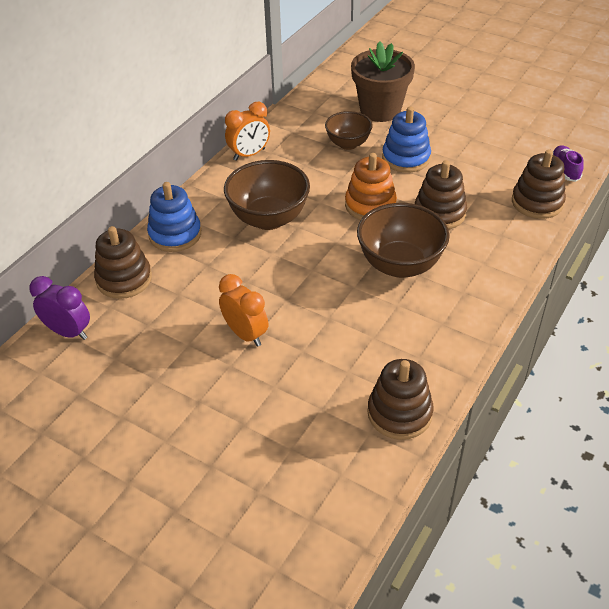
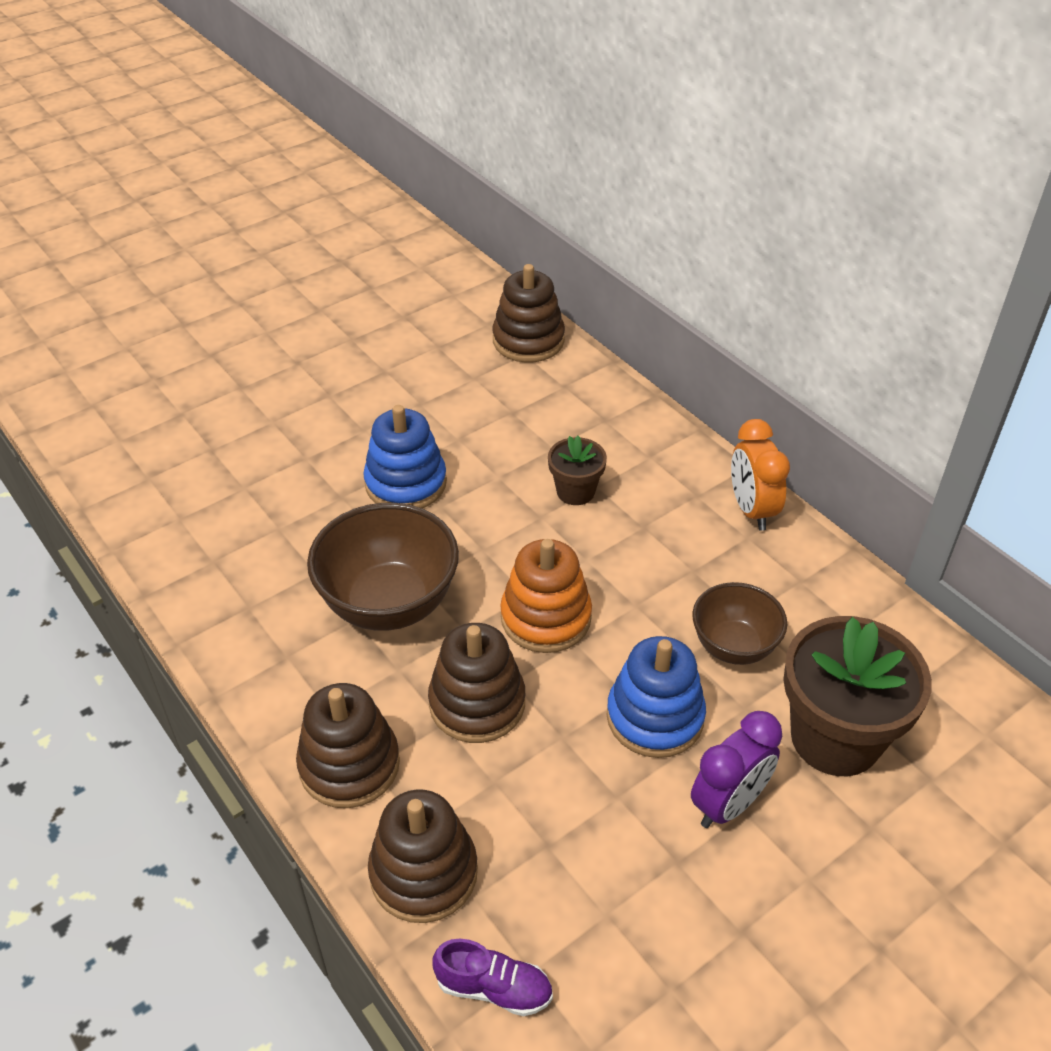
camera: 110 degrees right, 0 degrees up
(68, 332) = (466, 291): purple clock -> purple clock (728, 804)
(175, 234) = (591, 395): blue stacking toy -> blue stacking toy (406, 483)
(245, 334) = (367, 417): orange clock -> none
(268, 219) = (575, 491): brown bowl -> brown flower pot
(399, 413) = (150, 511): brown stacking toy -> brown stacking toy (349, 765)

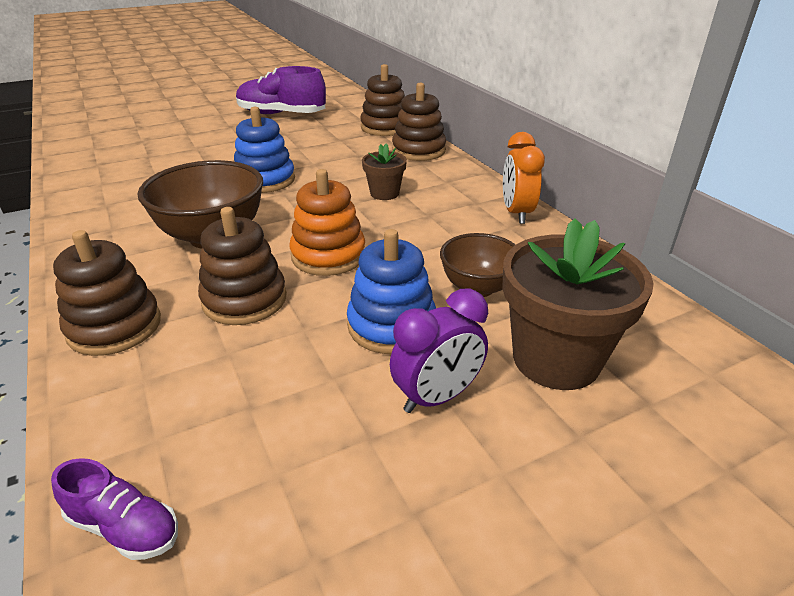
camera: 10 degrees right, 10 degrees down
(362, 323) = (281, 114): none -> purple shoe
(423, 873) = (123, 413): brown stacking toy -> brown stacking toy (418, 150)

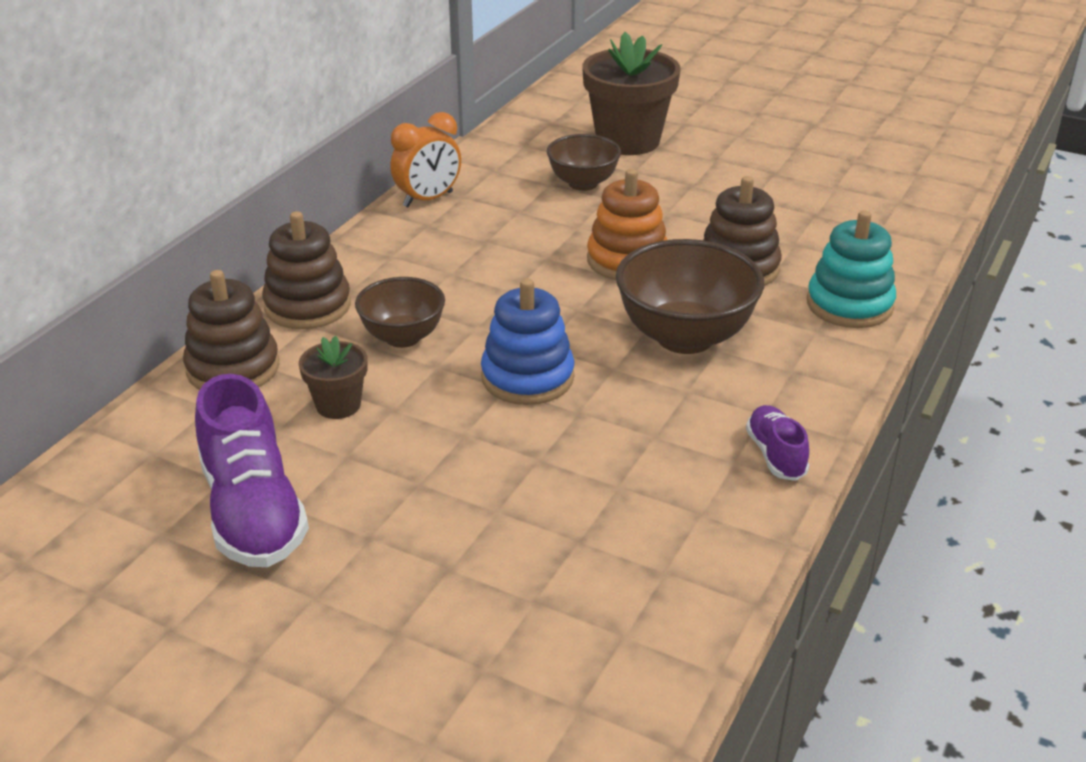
camera: 125 degrees left, 0 degrees up
(115, 327) = (849, 305): brown stacking toy -> turquoise stacking toy
(124, 527) = (923, 209): purple shoe -> purple shoe (775, 455)
(353, 163) = (403, 337): none -> brown bowl
(384, 193) = (466, 281): brown flower pot -> brown flower pot (338, 405)
(391, 325) = (675, 199): blue stacking toy -> none
(437, 397) = (716, 164): purple clock -> none

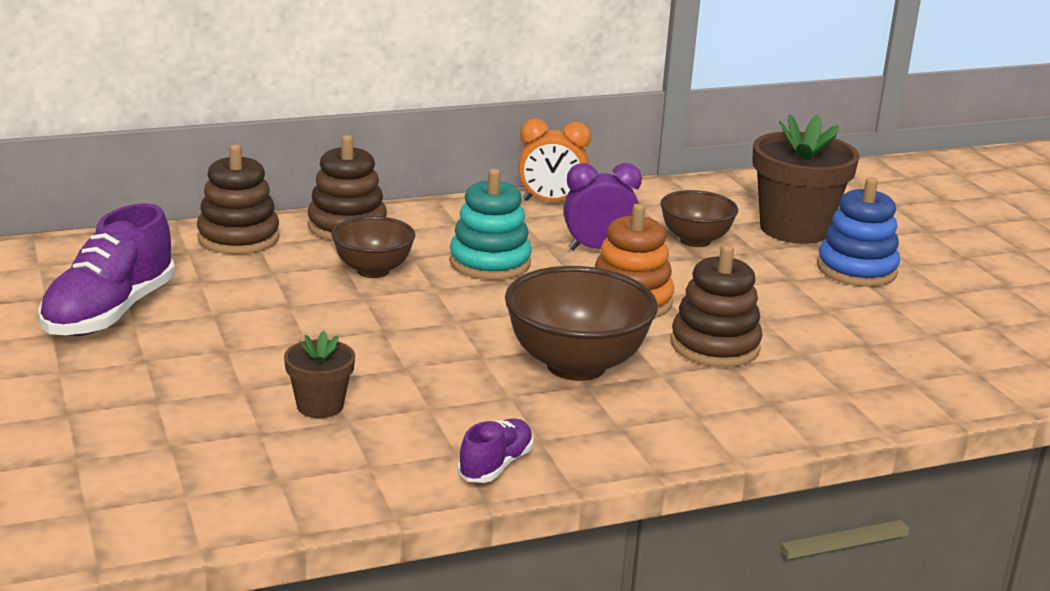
camera: 40 degrees right, 10 degrees down
(338, 405) = (260, 286): brown flower pot -> brown flower pot (320, 406)
(527, 377) = (410, 331): blue stacking toy -> blue stacking toy (856, 269)
(533, 226) = (598, 249): none -> purple clock
(849, 305) = (765, 413): turquoise stacking toy -> turquoise stacking toy (490, 263)

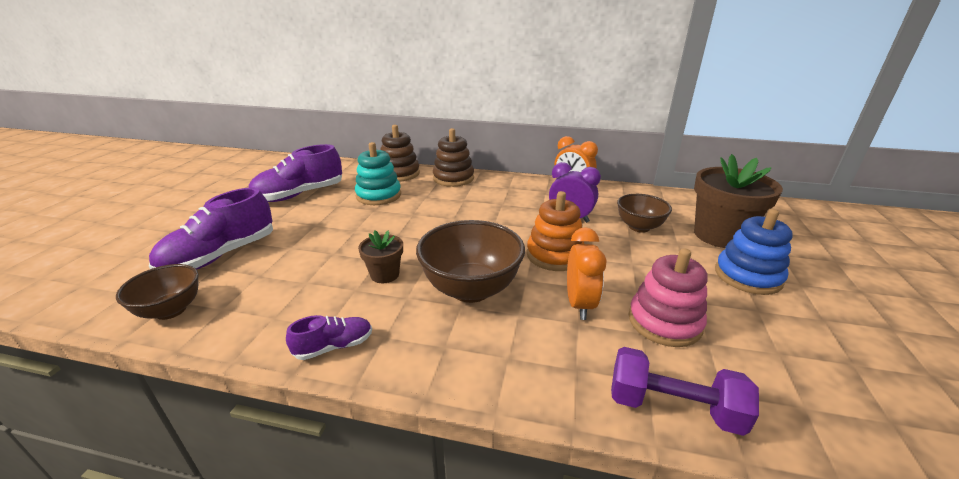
camera: 35 degrees right, 5 degrees up
(146, 428) = (221, 255): none -> purple shoe
(320, 406) = (307, 269): brown flower pot -> brown flower pot (385, 274)
(373, 270) = (435, 202): brown bowl -> brown bowl (171, 310)
(490, 263) = (499, 212): turquoise stacking toy -> turquoise stacking toy (378, 195)
(715, 346) = (579, 304): brown stacking toy -> orange clock
(814, 338) = (664, 322): none -> pink stacking toy
(878, 404) = (673, 407): none -> purple dumbbell

